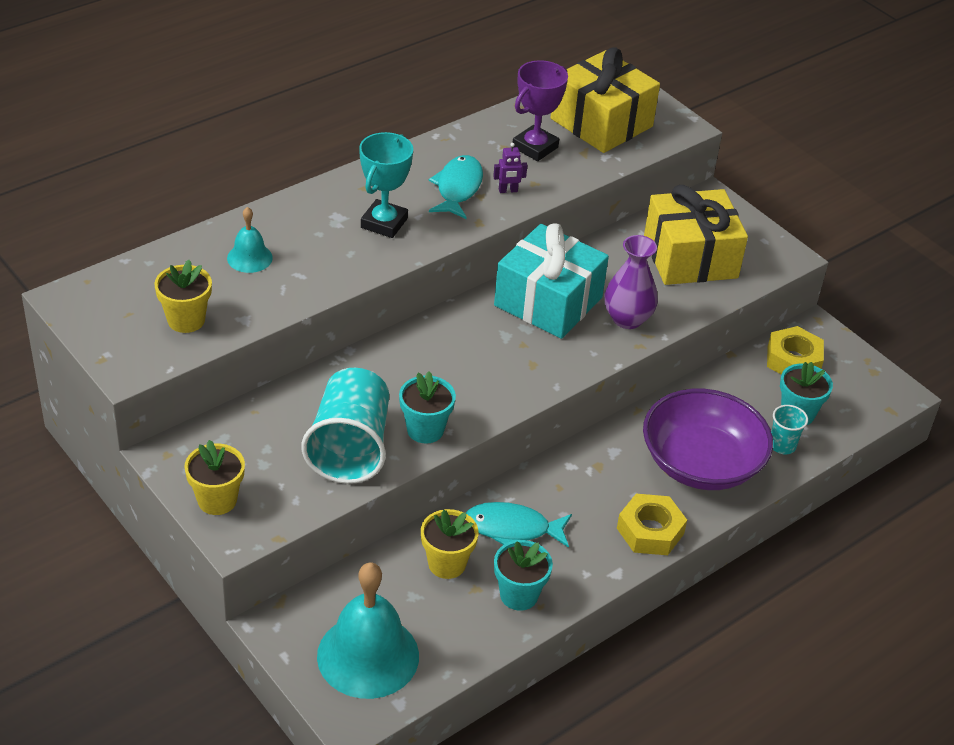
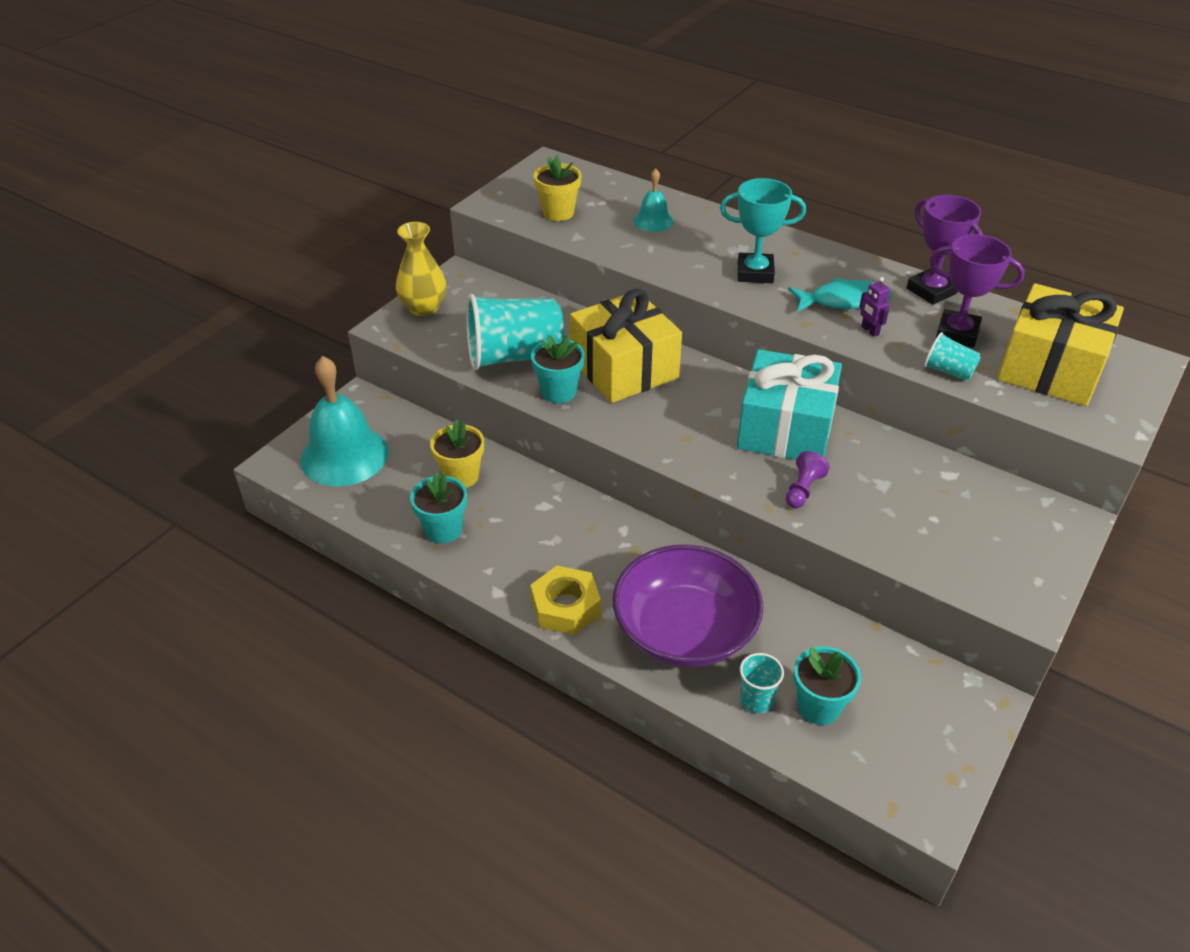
camera: 75 degrees right, 0 degrees up
(217, 500) = (424, 308): yellow flower pot -> yellow vase
(469, 136) = (931, 291): none -> purple trophy
(512, 529) = (521, 508): turquoise fish -> none
(581, 172) = (948, 371): none -> turquoise cup
(627, 319) = (803, 490): purple vase -> purple pawn
(690, 257) = (947, 520): yellow gift -> yellow gift (624, 368)
(793, 360) = (909, 687): yellow nut -> none

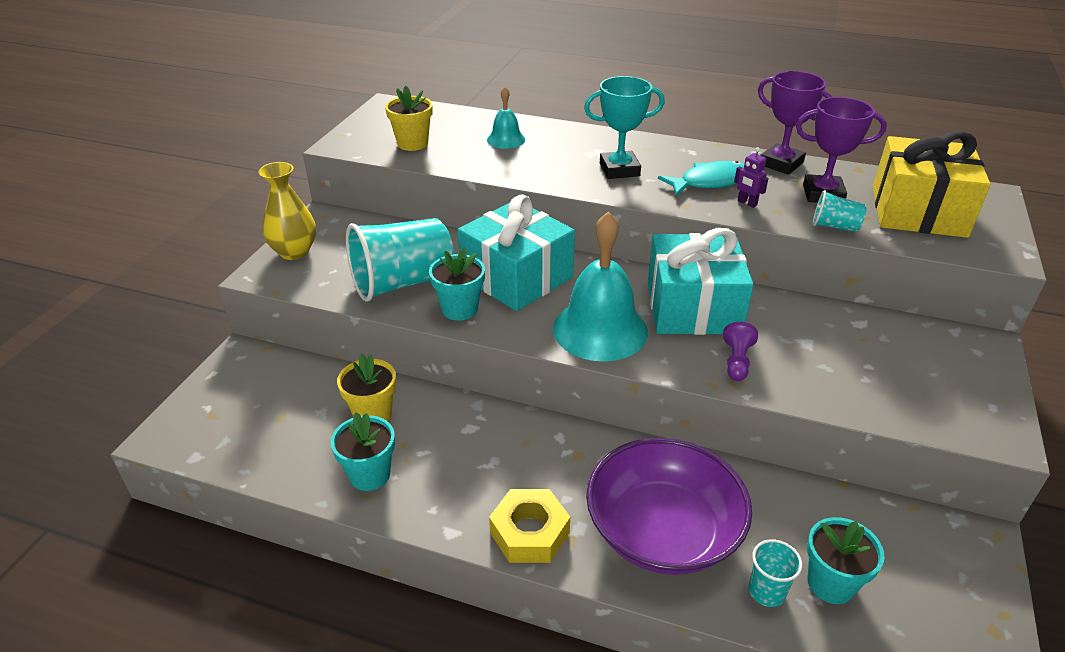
camera: 15 degrees left, 5 degrees down
(344, 455) = (238, 416): turquoise bell -> turquoise bell (600, 329)
(624, 368) = (516, 277): yellow gift -> turquoise gift

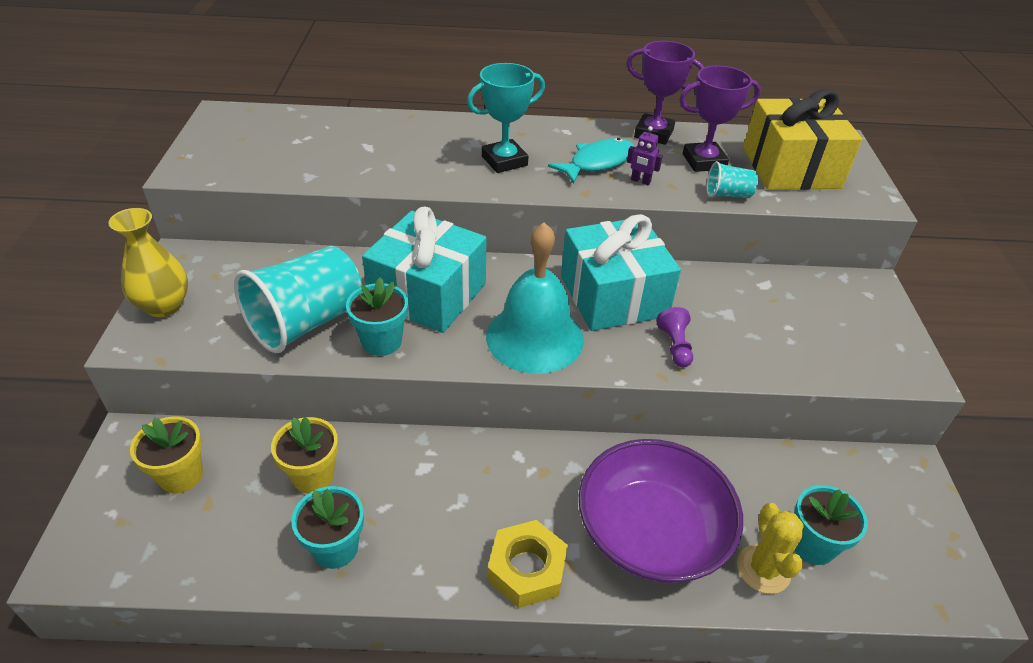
camera: 20 degrees left, 5 degrees up
(412, 144) = (270, 159): yellow flower pot -> yellow flower pot (181, 475)
(506, 139) = (372, 141): turquoise bell -> none
(766, 591) = (763, 569): turquoise cup -> yellow cactus

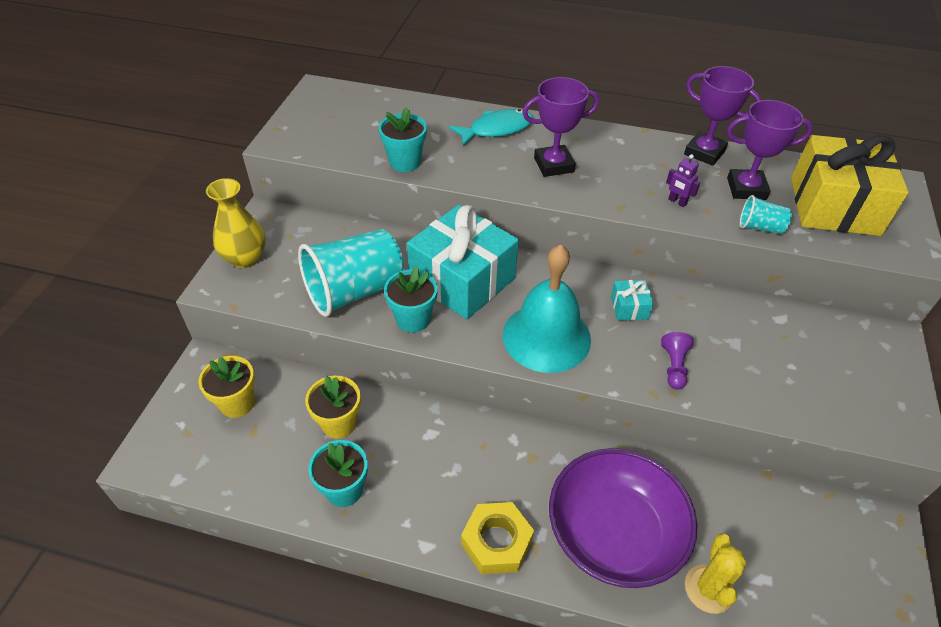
camera: 15 degrees right, 5 degrees up
(504, 161) = (553, 165): turquoise trophy -> purple trophy
(597, 162) = (641, 177): turquoise fish -> turquoise fish (496, 129)
(613, 296) = (629, 307): turquoise gift -> turquoise gift, size x0.41
(812, 545) = (763, 577): turquoise flower pot -> turquoise flower pot (405, 162)

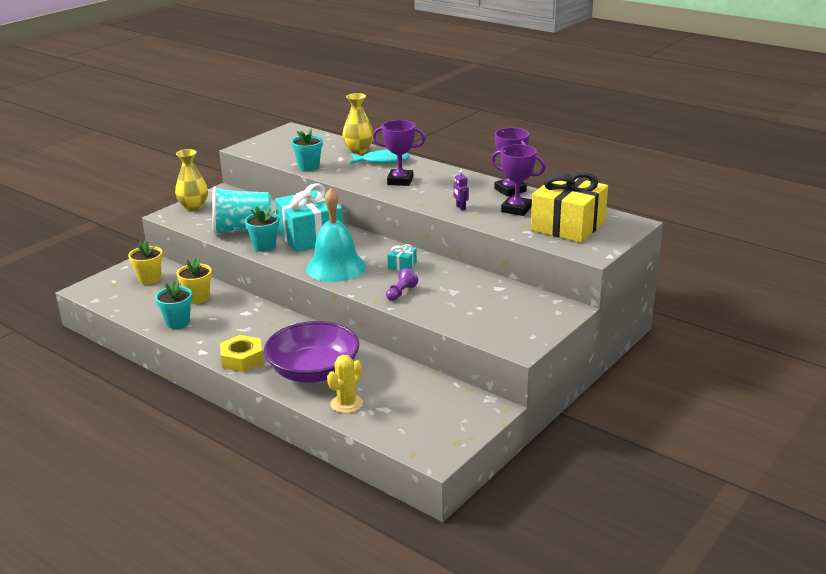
camera: 25 degrees right, 20 degrees down
(447, 114) = (358, 150): none -> yellow vase
(760, 227) = (501, 226): turquoise cup -> none

